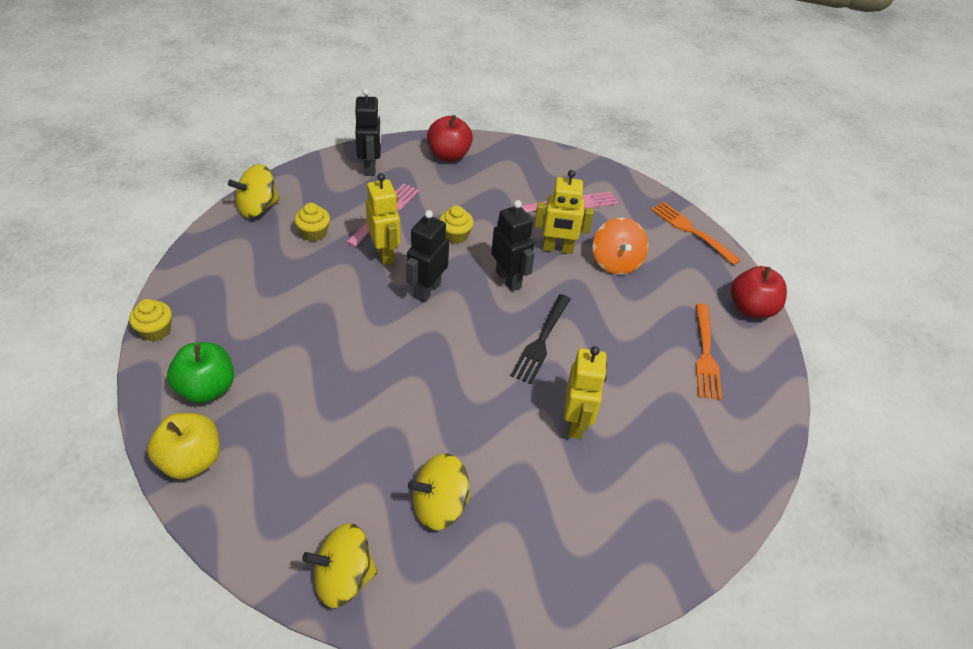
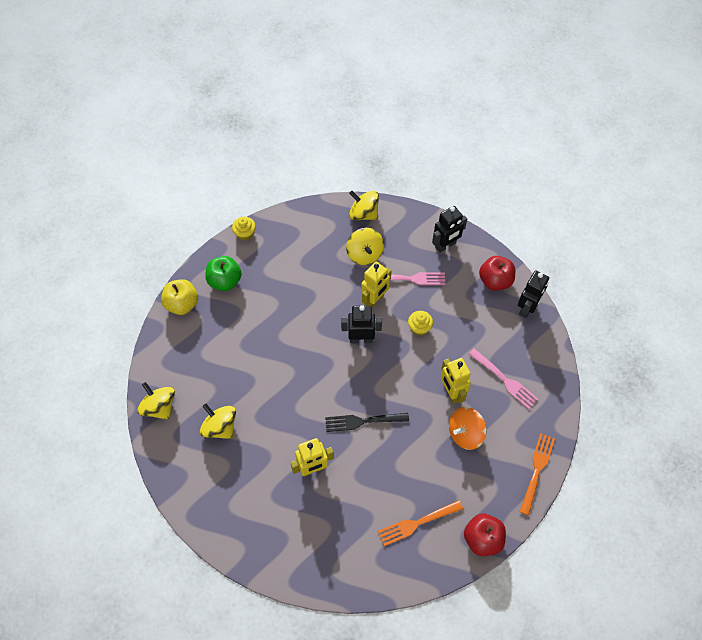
camera: 65 degrees right, 15 degrees up
(314, 233) = (364, 254): yellow cupcake -> yellow spinning top
(508, 279) = (402, 378): black robot -> black robot (527, 308)

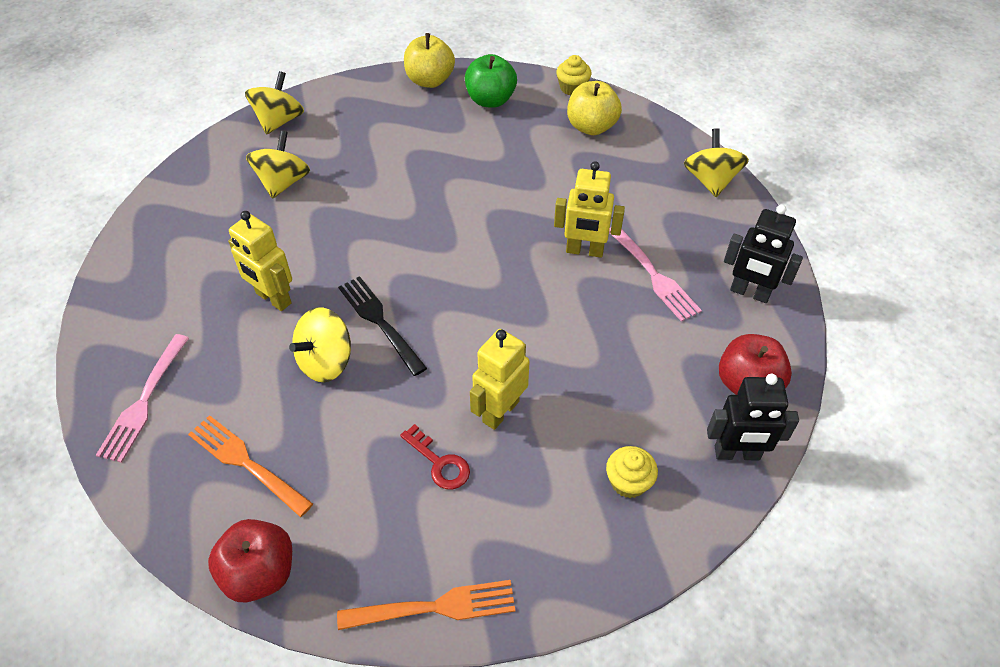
camera: 60 degrees right, 10 degrees down
(285, 243) = (591, 127): none -> yellow apple
(361, 339) = (510, 263): black robot -> none
(364, 254) = (648, 209): yellow spinning top -> yellow spinning top (326, 361)
(419, 328) = (581, 322): yellow cupcake -> yellow cupcake (628, 482)
(465, 433) = (439, 462): orange spinning top -> red key
(504, 380) = (575, 477): pink fork -> pink fork (144, 400)

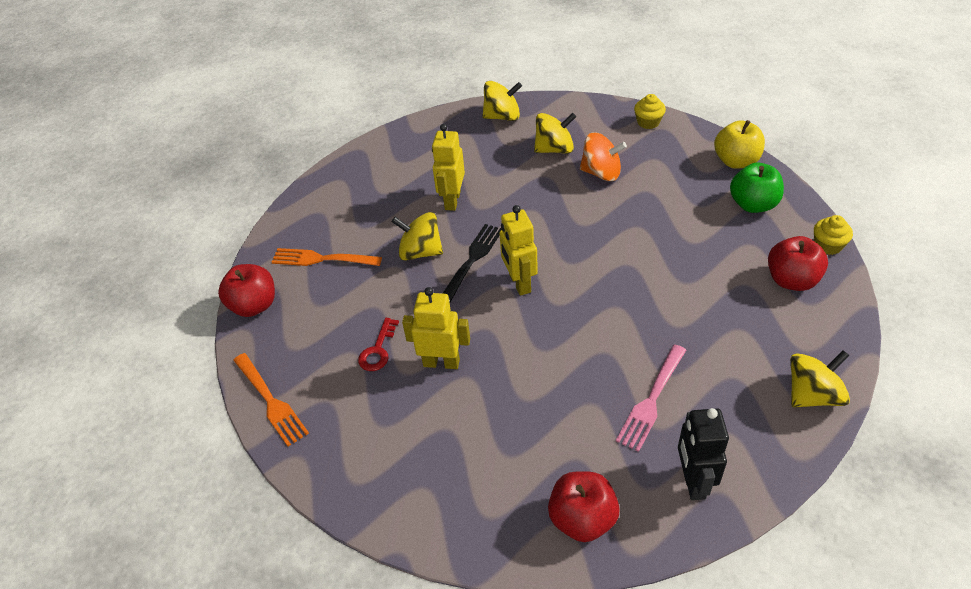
camera: 65 degrees right, 5 degrees down
(144, 400) = (339, 192): pink fork -> none
(247, 463) = (323, 259): orange fork -> orange fork turned 90 degrees counterclockwise
(279, 121) = (609, 115): yellow spinning top -> yellow spinning top (502, 116)
(354, 168) = (601, 173): none -> orange spinning top
(584, 251) = (638, 341): yellow robot -> yellow robot (519, 283)
(591, 127) = (791, 280): yellow apple -> red apple
(628, 482) = (428, 470): yellow cupcake -> yellow cupcake (648, 122)
(737, 453) = (502, 538): black robot -> none

